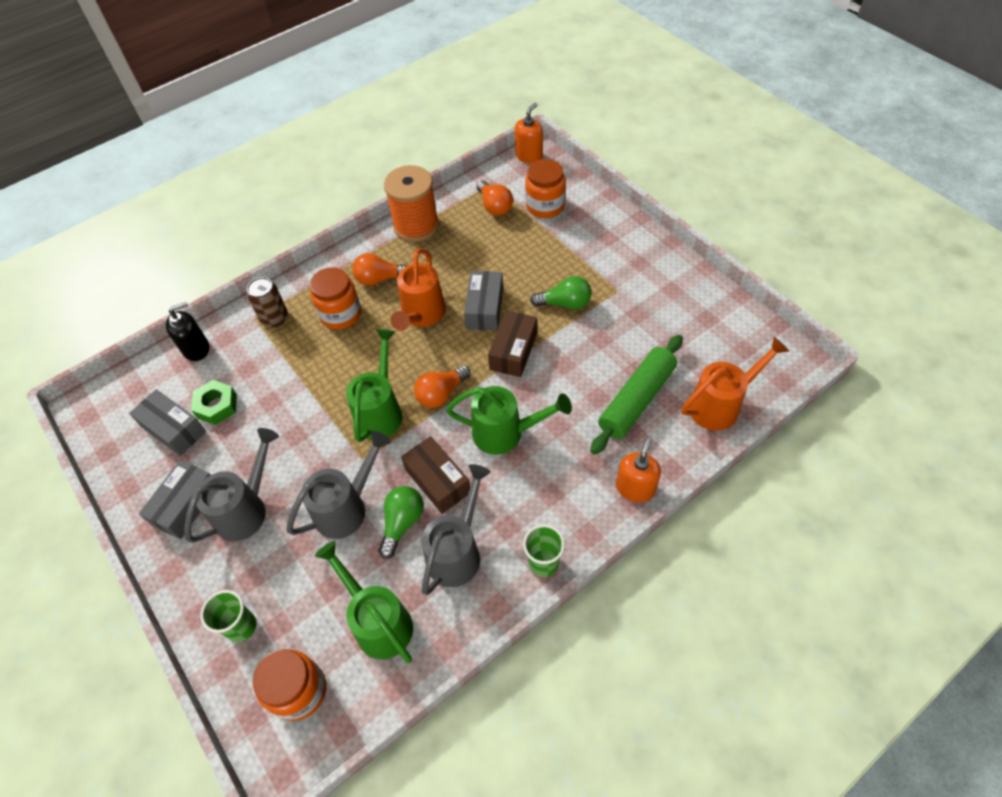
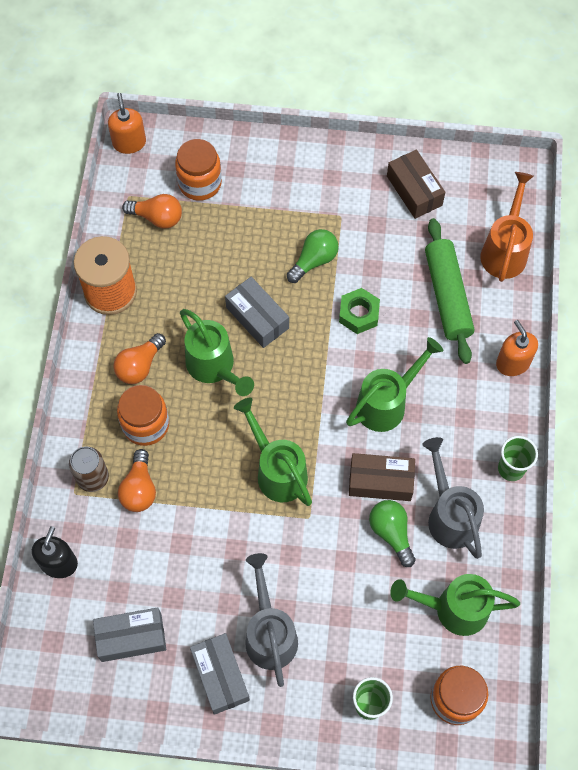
camera: 50 degrees left, 10 degrees up
(217, 406) = (142, 588): green nut -> green nut (359, 314)
(346, 508) = (340, 561): grey watering can -> none
(421, 315) = (214, 367): orange watering can -> green watering can
(441, 394) = (306, 416): orange light bulb -> orange light bulb (139, 489)
(513, 351) = (320, 334): brown box -> brown box (414, 191)

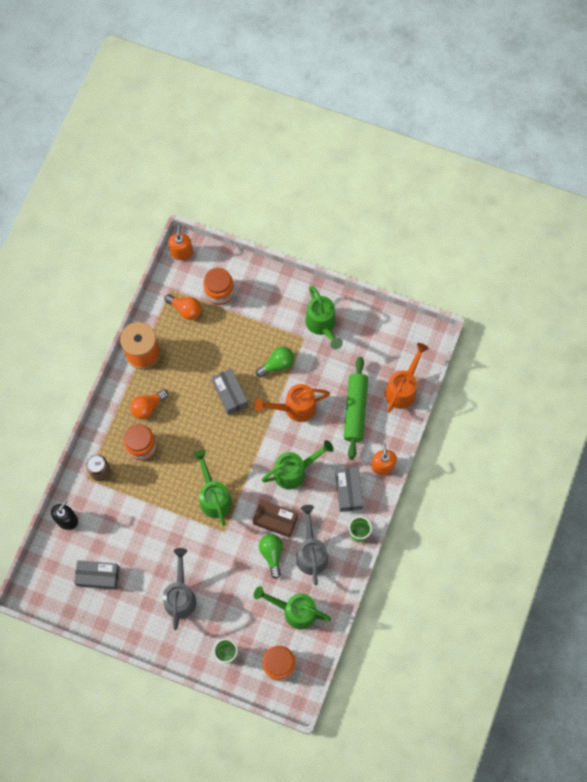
camera: 15 degrees right, 5 degrees up
(139, 489) = (127, 486): orange light bulb -> none
(214, 367) = (194, 420): green watering can -> green watering can (322, 325)
(220, 676) = (144, 613): grey box -> grey box (348, 491)
(359, 314) = (295, 408): green nut -> orange watering can
(414, 191) = (357, 332): brown box -> none

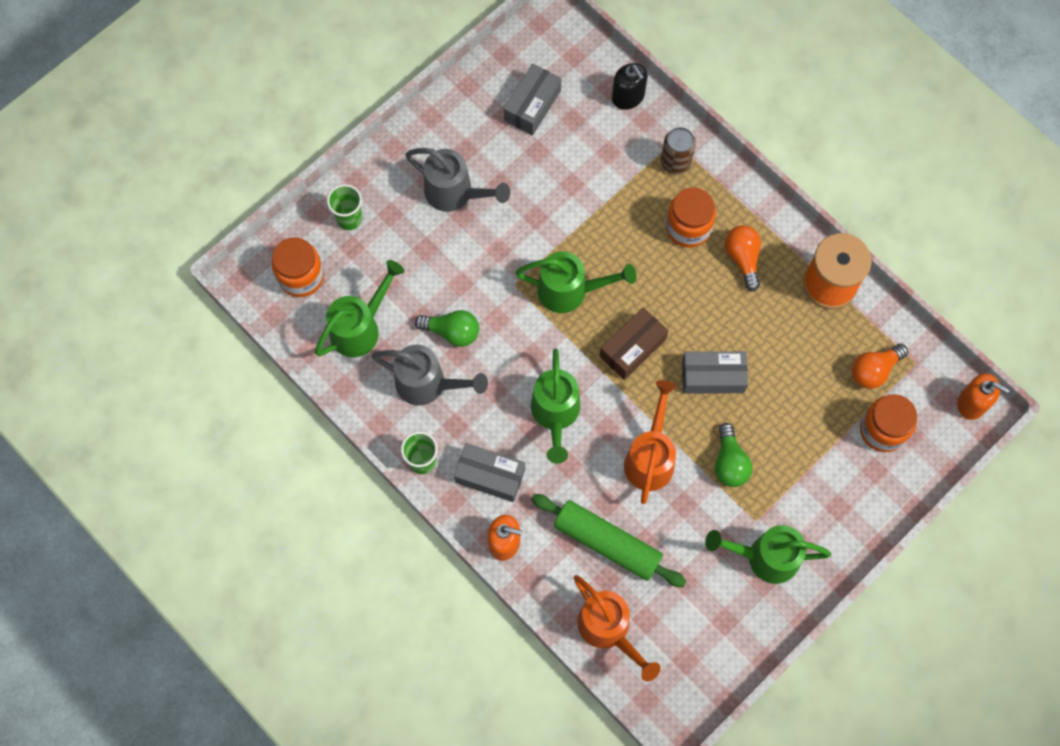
camera: 115 degrees right, 0 degrees up
(275, 520) = (497, 357): brown box -> brown box (632, 347)

